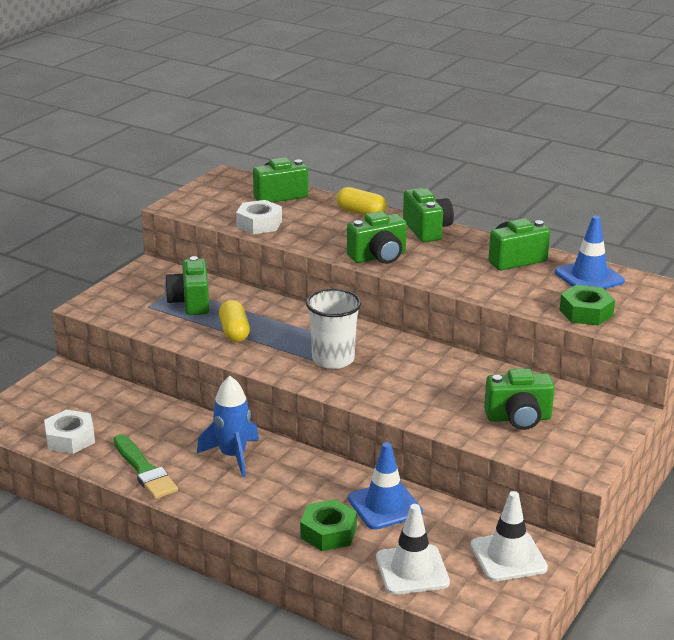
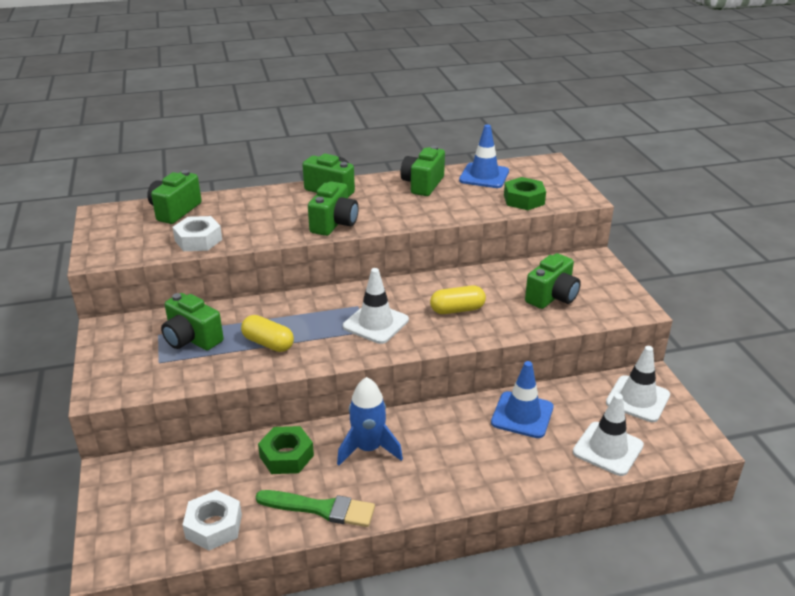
camera: 45 degrees left, 5 degrees up
(328, 532) = (521, 460): green nut -> green nut (286, 456)
(333, 359) = (375, 323): white cup -> white traffic cone
(361, 213) = (263, 197): yellow capsule -> yellow capsule (457, 310)

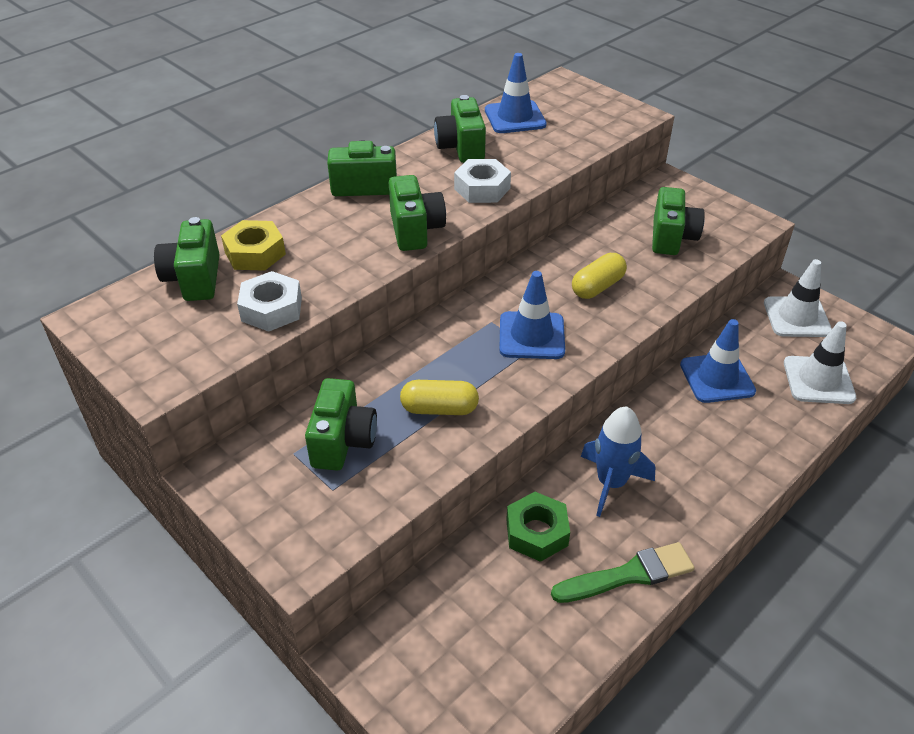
camera: 30 degrees left, 10 degrees up
(192, 339) = (343, 441): green camera -> green camera turned 90 degrees counterclockwise
(214, 526) = (539, 655): white nut -> white nut (482, 188)
(223, 208) = (255, 253): none -> yellow nut
(375, 323) = (531, 336): white traffic cone -> blue traffic cone
(524, 200) = (584, 134): green nut -> none

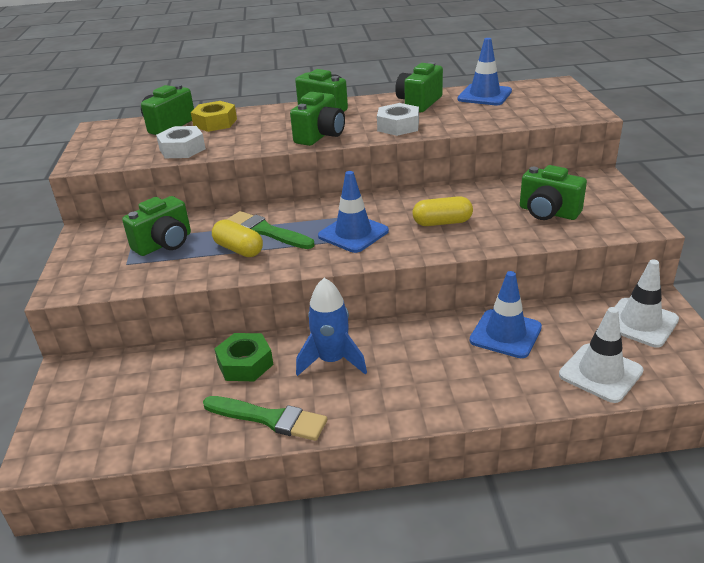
camera: 40 degrees right, 10 degrees down
(438, 372) = (266, 231): none -> green brush
(671, 238) = (548, 212): green camera -> green camera turned 75 degrees clockwise

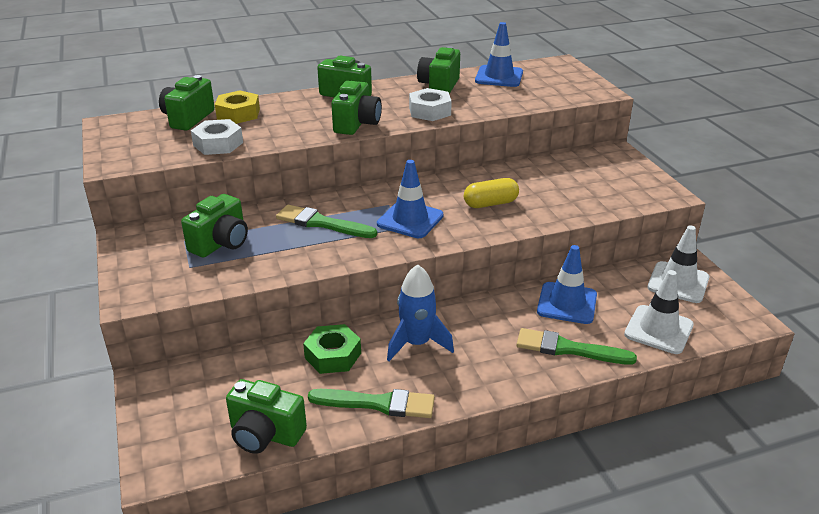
camera: 15 degrees left, 0 degrees up
(239, 249) = (302, 243): yellow capsule -> none
(490, 383) = (568, 349): none -> green brush
(548, 212) = (583, 188): green camera -> green camera (265, 434)

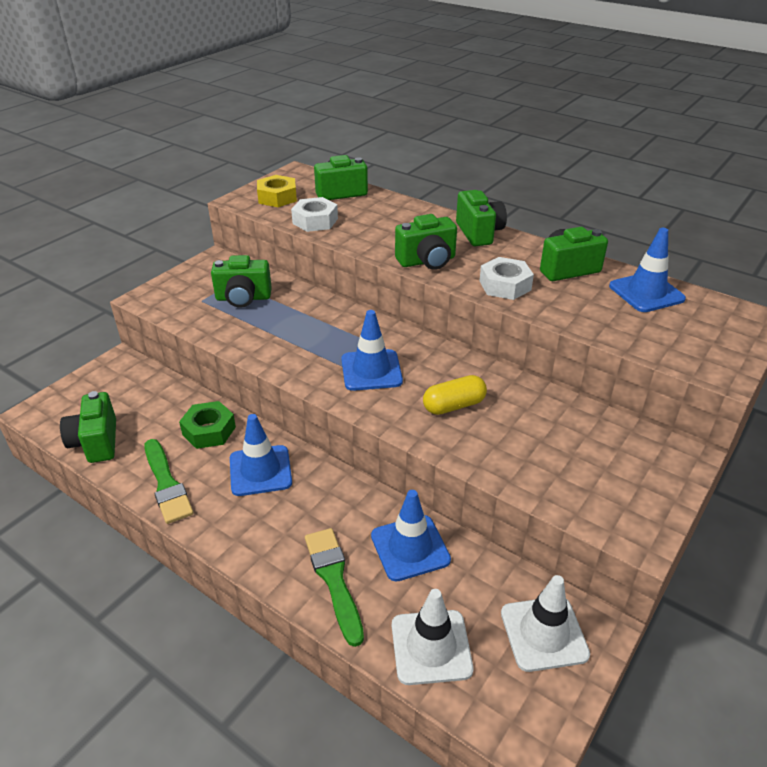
camera: 55 degrees right, 5 degrees up
(238, 114) = (374, 206): yellow nut -> yellow nut (277, 197)
(322, 223) = (317, 328): green brush -> none
(417, 344) = (260, 470): blue rocket -> blue traffic cone
(490, 203) = (454, 406): yellow capsule -> yellow capsule turned 60 degrees counterclockwise

